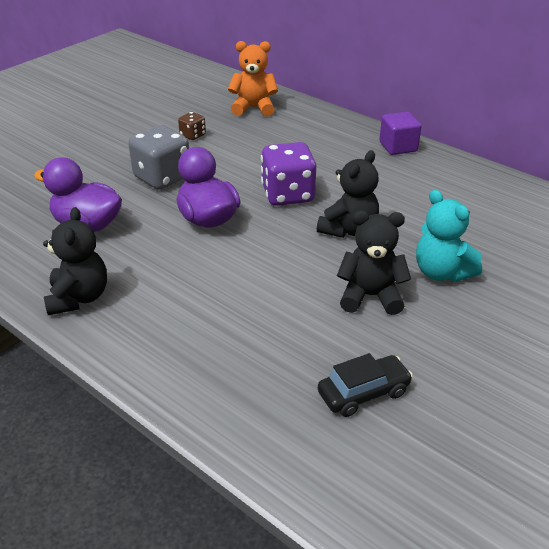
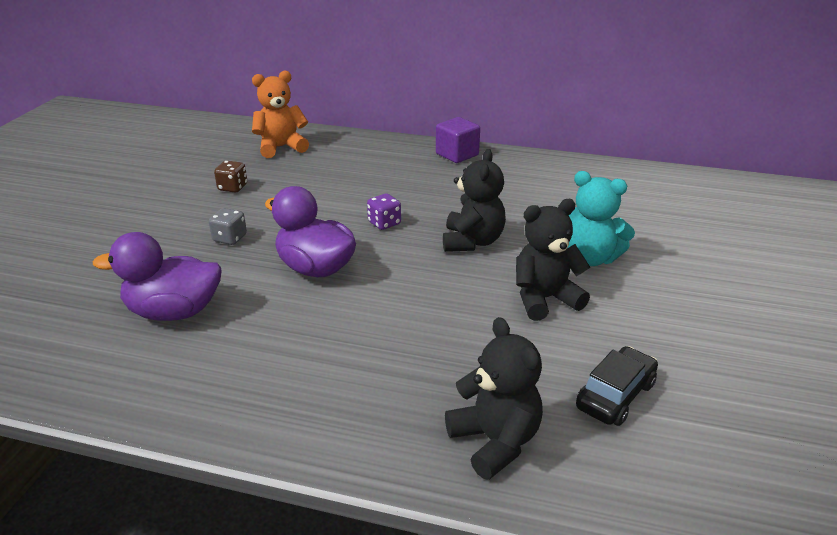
camera: 25 degrees left, 5 degrees down
(79, 298) = (224, 397): black teddy bear -> black teddy bear (495, 441)
(162, 177) = (230, 238): grey dice -> grey dice, size x0.49
(288, 195) = (384, 223): purple dice -> purple dice, size x0.49

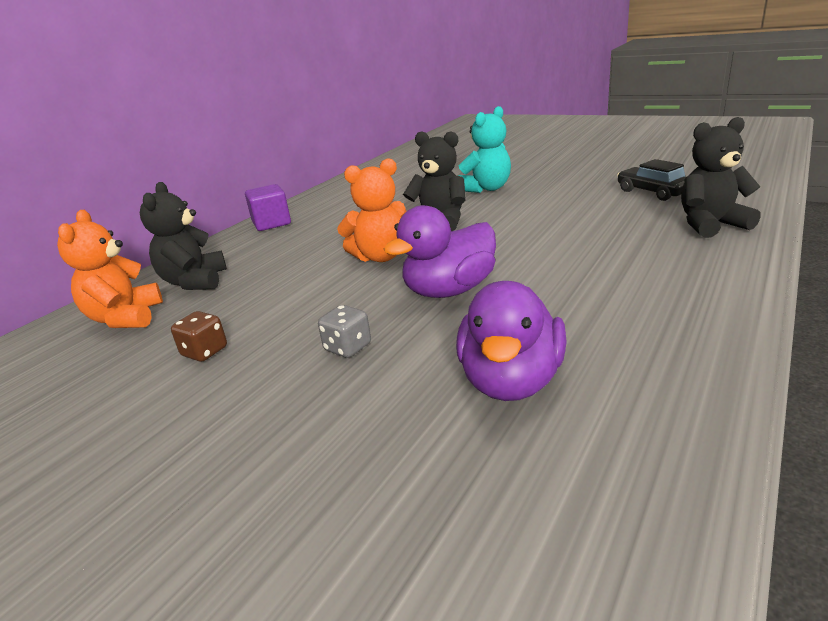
camera: 70 degrees left, 5 degrees down
(384, 223) = (380, 257): purple dice -> orange teddy bear
(544, 299) = (536, 203): black teddy bear -> black teddy bear (194, 281)

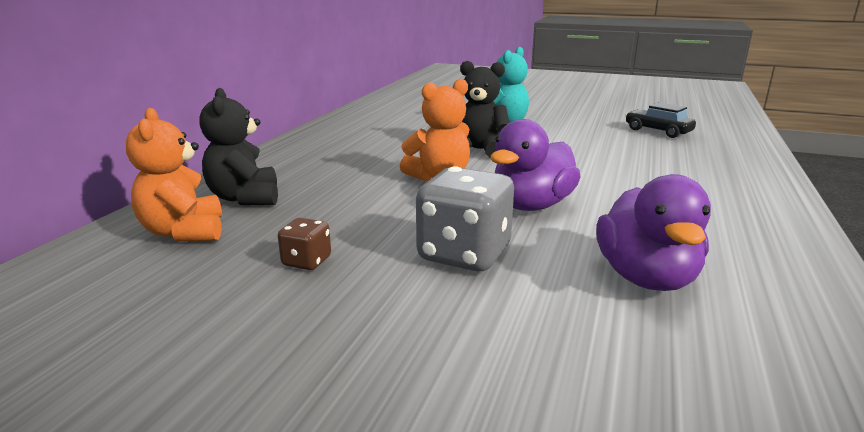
camera: 15 degrees left, 5 degrees down
(271, 223) = (296, 147): purple cube -> none
(348, 347) = (464, 254): grey dice -> grey dice, size x2.02
(710, 225) = (725, 157): black teddy bear -> none

